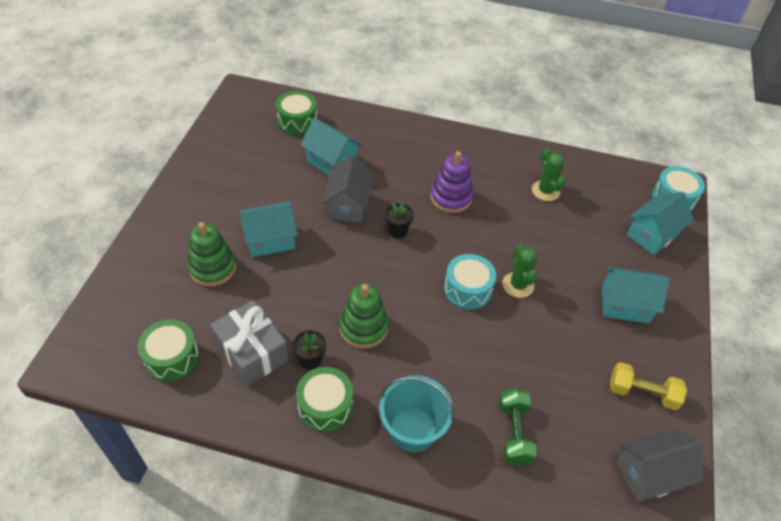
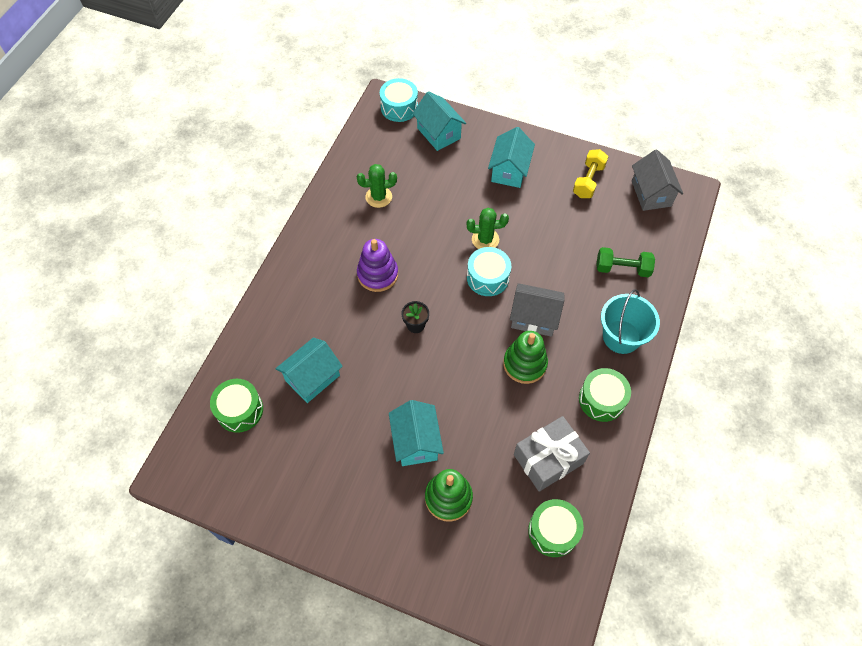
camera: 80 degrees left, 10 degrees up
(310, 360) = (557, 409): black flower pot -> none
(348, 205) = (377, 365): grey house -> grey house (534, 318)

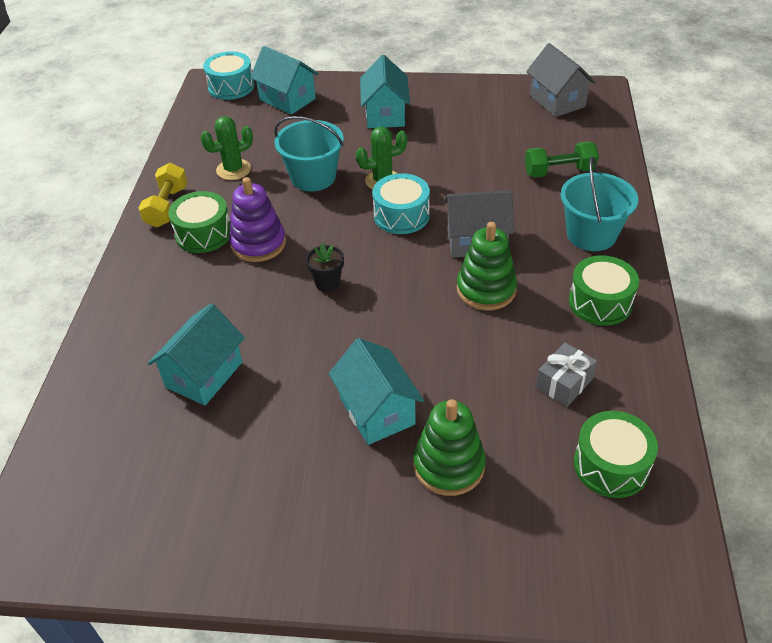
camera: 15 degrees left, 15 degrees down
(239, 410) = (106, 440): green drum -> green drum (203, 234)
(435, 221) = (313, 177): none -> turquoise bucket
(548, 459) = (564, 383): grey gift -> grey gift, size x0.59
(588, 181) = (481, 105): yellow dumbbell -> yellow dumbbell (167, 207)

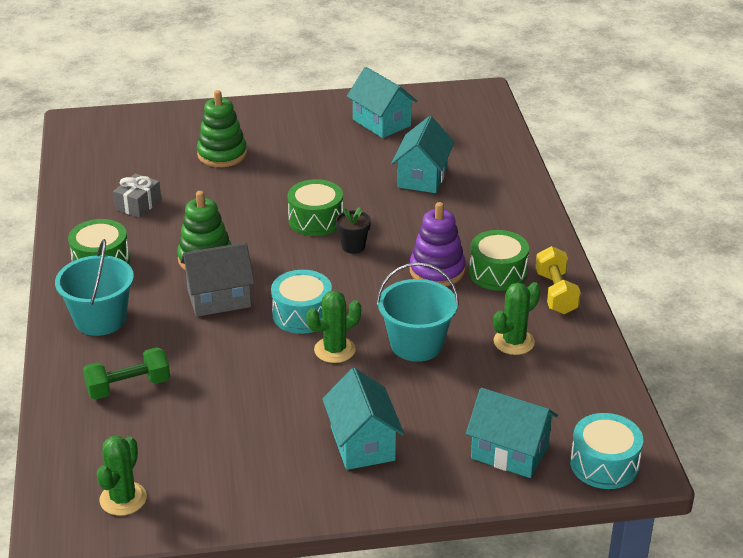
camera: 165 degrees right, 10 degrees down
(377, 411) = (280, 174): turquoise house -> turquoise house (381, 123)
(557, 101) = (123, 499): grey house -> green cactus
(611, 465) = (109, 167): green drum -> green drum (316, 220)

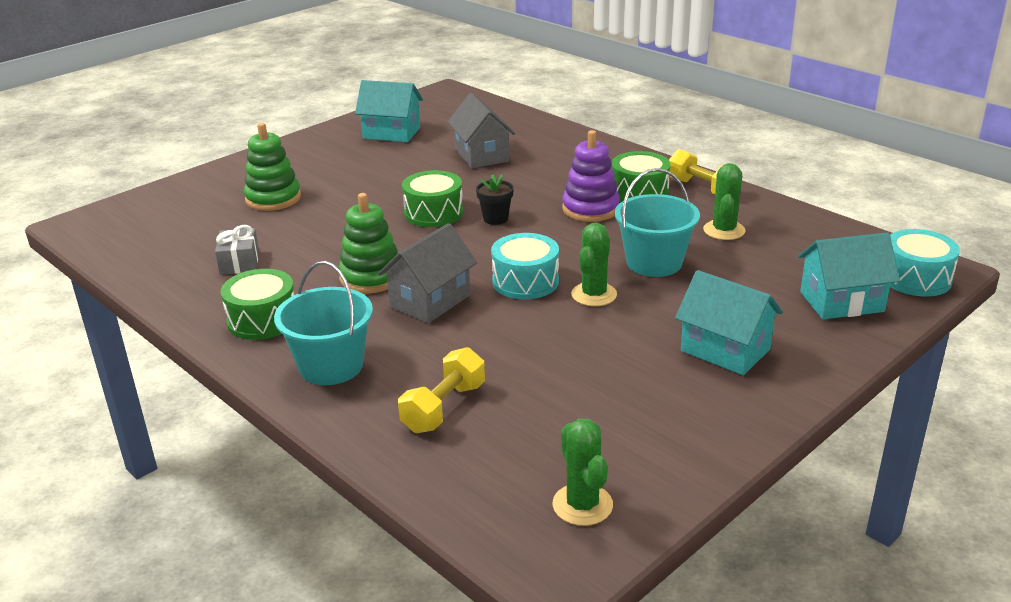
camera: 35 degrees left, 5 degrees down
(128, 387) = (444, 407): green dumbbell -> yellow dumbbell
(422, 177) = (481, 155): turquoise house -> grey house

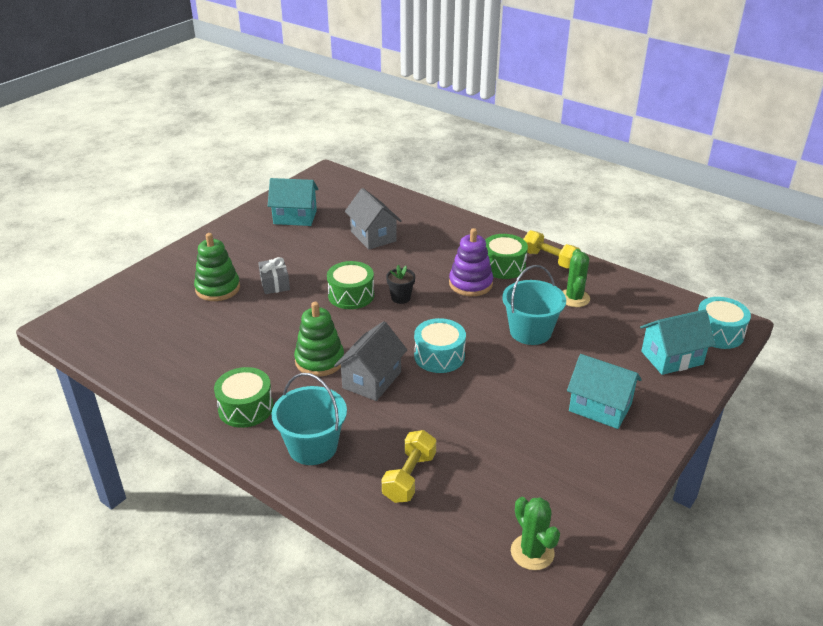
camera: 10 degrees left, 5 degrees up
(239, 262) = (210, 354): grey gift -> grey gift (275, 283)
(594, 294) = (493, 364): green cactus -> none

